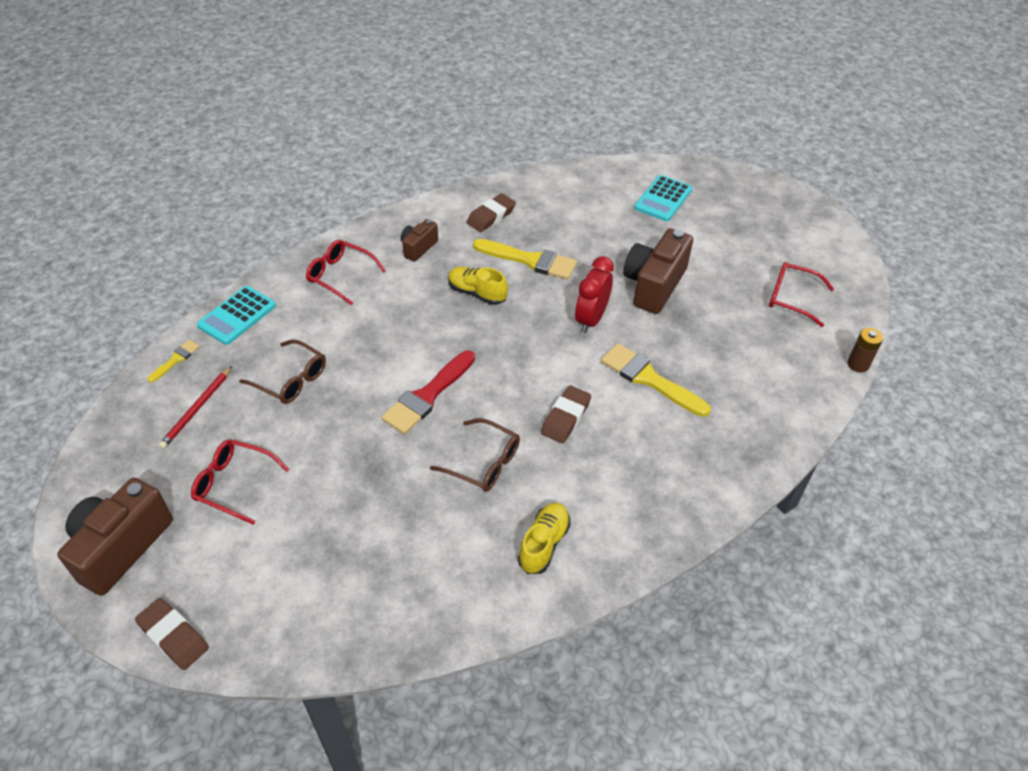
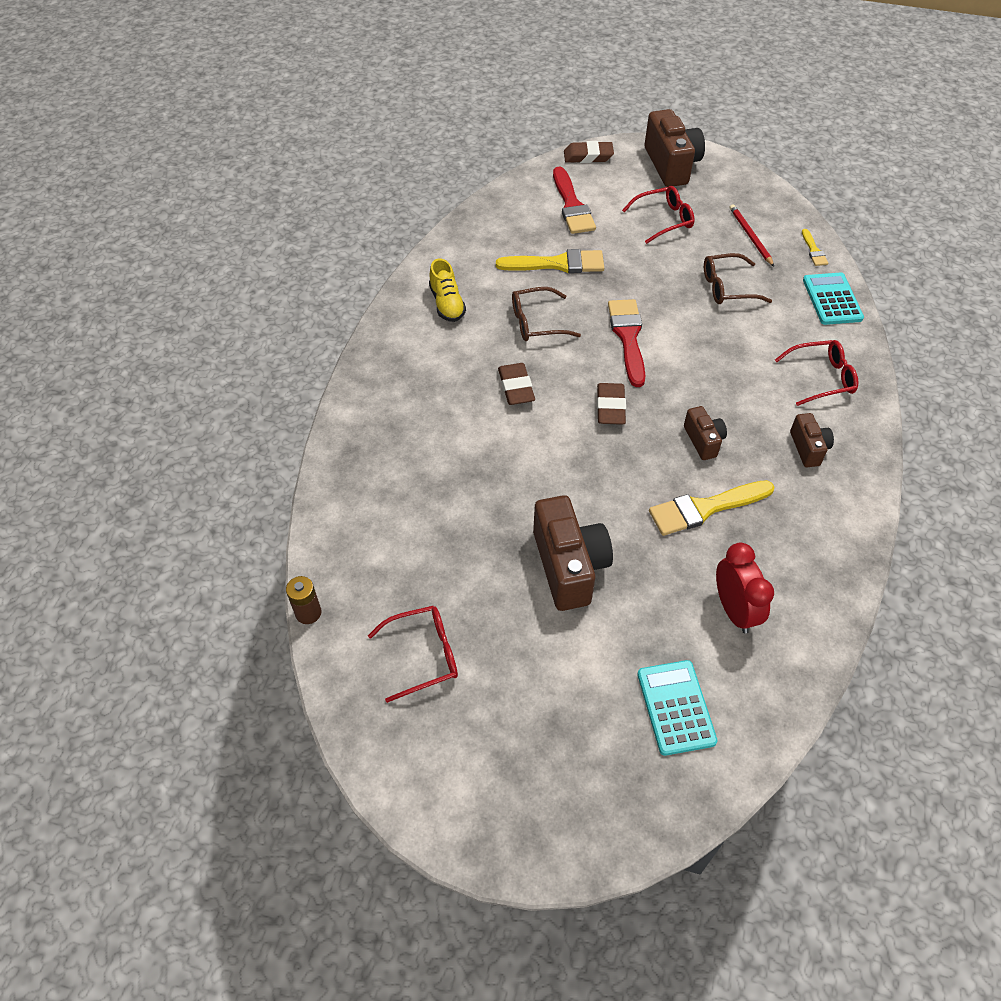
camera: 140 degrees right, 5 degrees up
(287, 574) = (572, 205): none -> red brush
(477, 293) = (703, 441): yellow shoe -> brown camera
(491, 216) = (802, 533): brown eraser -> brown eraser (610, 407)
(591, 319) = (585, 485): red clock -> red clock (734, 610)
(649, 379) = (484, 462): yellow brush -> yellow brush (557, 264)

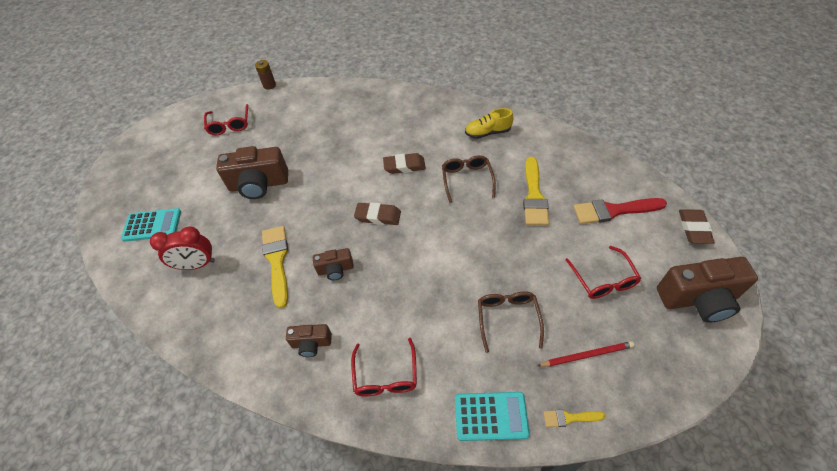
camera: 100 degrees right, 0 degrees up
(628, 337) = (447, 234): red brush -> none

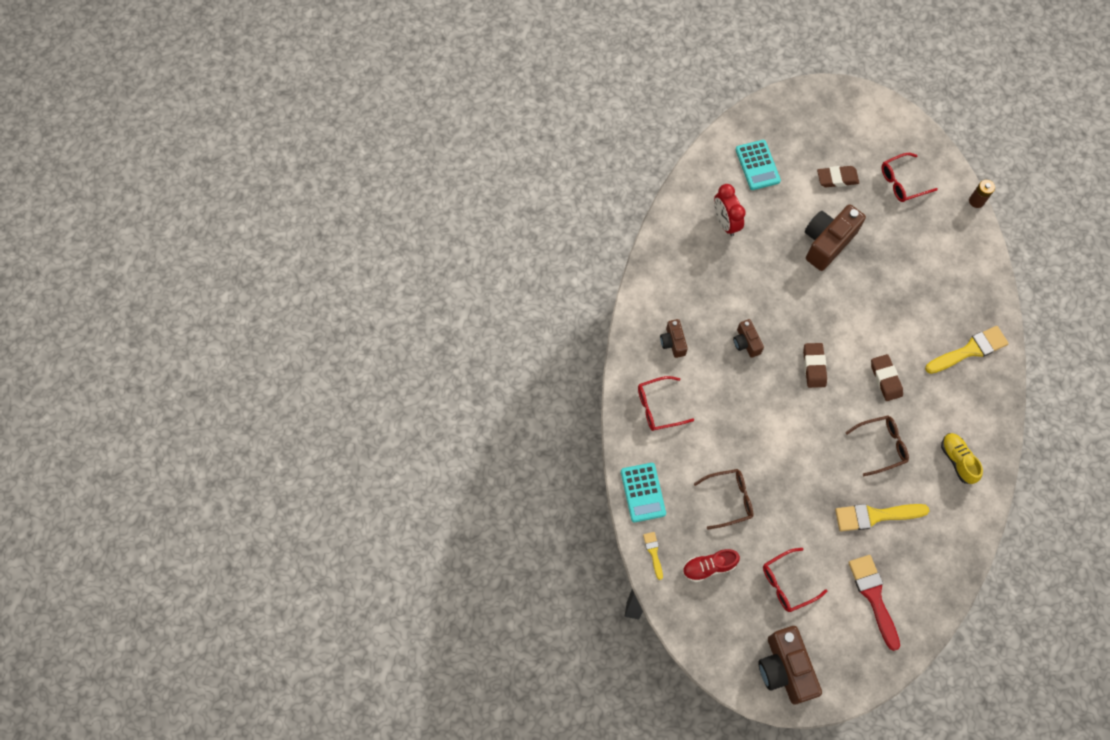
camera: 75 degrees right, 15 degrees up
(259, 185) = (827, 242): brown camera -> brown camera turned 60 degrees clockwise
(277, 261) = (744, 289): yellow brush -> yellow brush (969, 350)
(587, 355) = (709, 567): red pencil -> red shoe
(694, 228) = (868, 676): brown eraser -> brown eraser (837, 178)

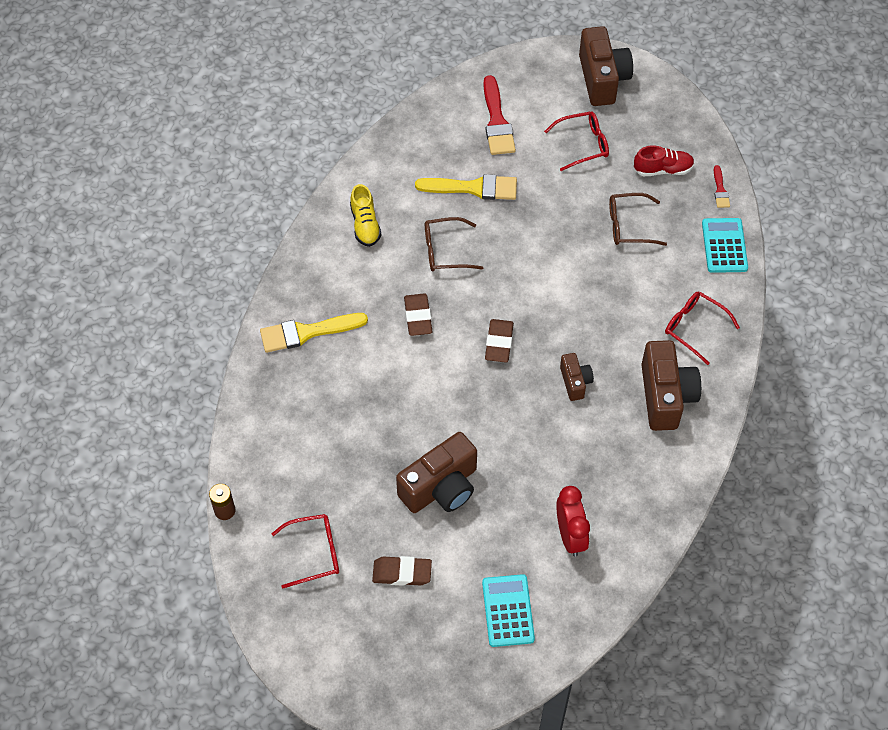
camera: 170 degrees left, 10 degrees down
(653, 552) = (720, 190): yellow brush -> red brush
(658, 407) = (694, 328): red glasses -> red glasses turned 135 degrees counterclockwise
(673, 342) = (665, 396): brown camera -> brown camera, size x1.88

